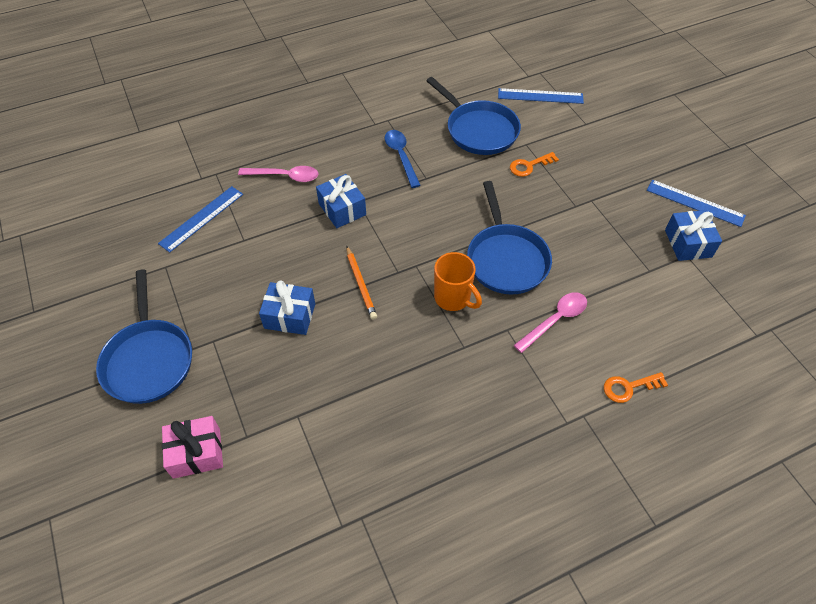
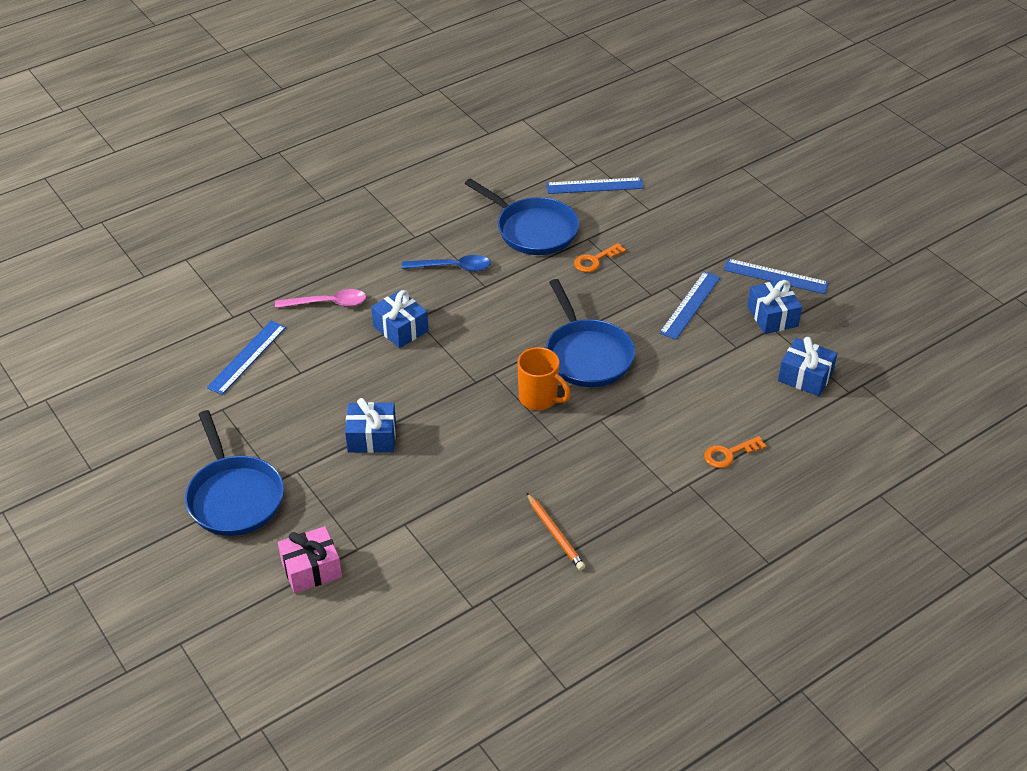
camera: 10 degrees left, 10 degrees down
(361, 284) = (439, 398): orange pencil -> orange pencil (555, 534)
(401, 156) = (452, 267): blue spoon -> blue spoon turned 120 degrees clockwise
(555, 320) = (647, 405): pink spoon -> none
(610, 221) = (690, 305): none -> blue ruler
(714, 312) = (805, 377): none -> blue gift

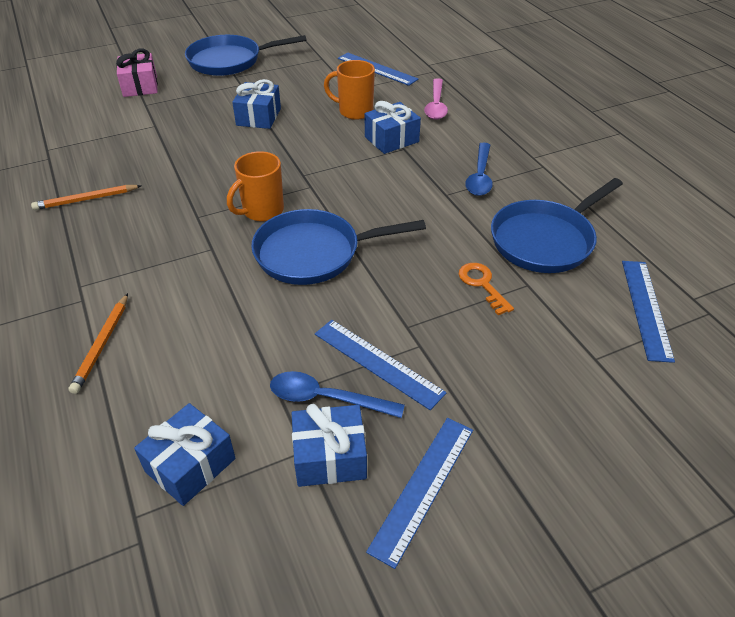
camera: 100 degrees right, 0 degrees up
(349, 362) = (354, 111): none -> orange mug
(729, 324) = (326, 398): none -> blue spoon
(729, 454) = (102, 345): orange key -> orange pencil

